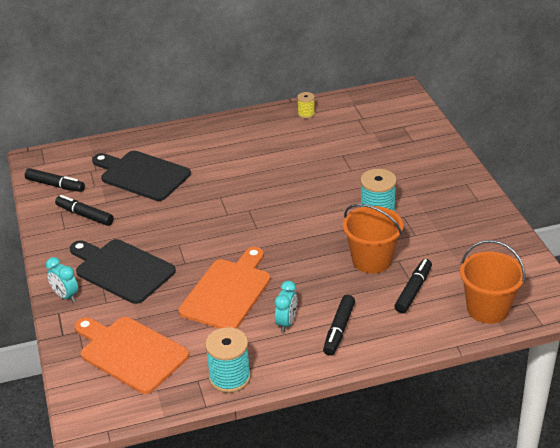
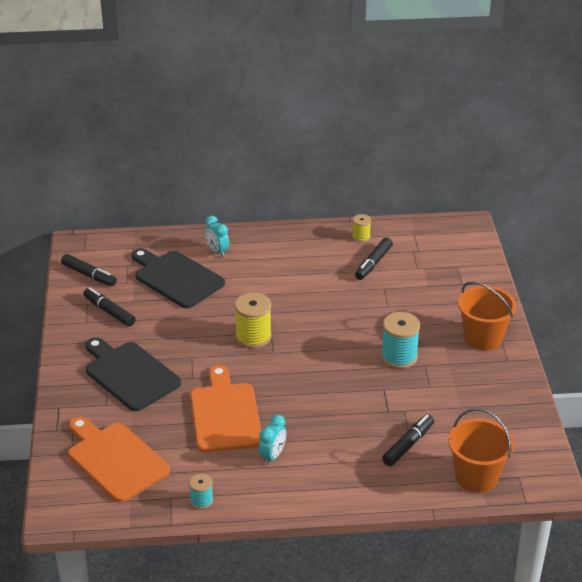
camera: 10 degrees right, 0 degrees up
(65, 296) = (69, 392): turquoise clock -> turquoise clock (217, 251)
(227, 292) = (225, 414): orange cutting board -> orange cutting board turned 45 degrees counterclockwise
(229, 377) = (201, 501): turquoise spool -> turquoise spool, size x0.56
(233, 216) = (253, 337): none -> yellow spool
(339, 330) = (321, 472): black marker -> black marker (373, 263)
(372, 260) = (377, 406): orange bucket -> orange bucket (483, 338)

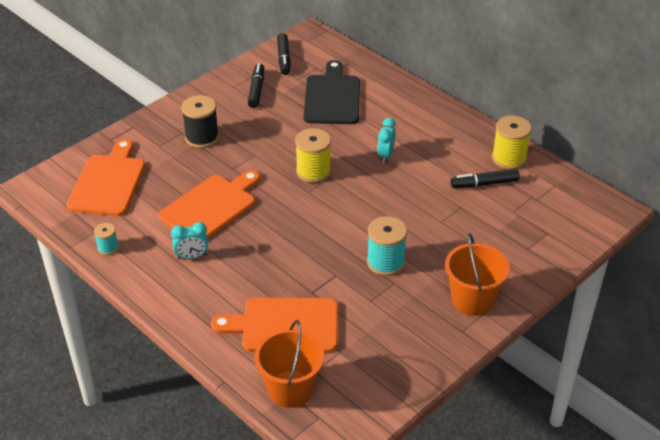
camera: 50 degrees right, 5 degrees up
(129, 374) = (202, 137): black cutting board -> black spool
(217, 251) = (388, 98): turquoise clock -> turquoise clock (385, 155)
(361, 237) = (509, 158): yellow spool -> yellow spool, size x1.80
(408, 445) = (285, 326): black marker -> orange cutting board

